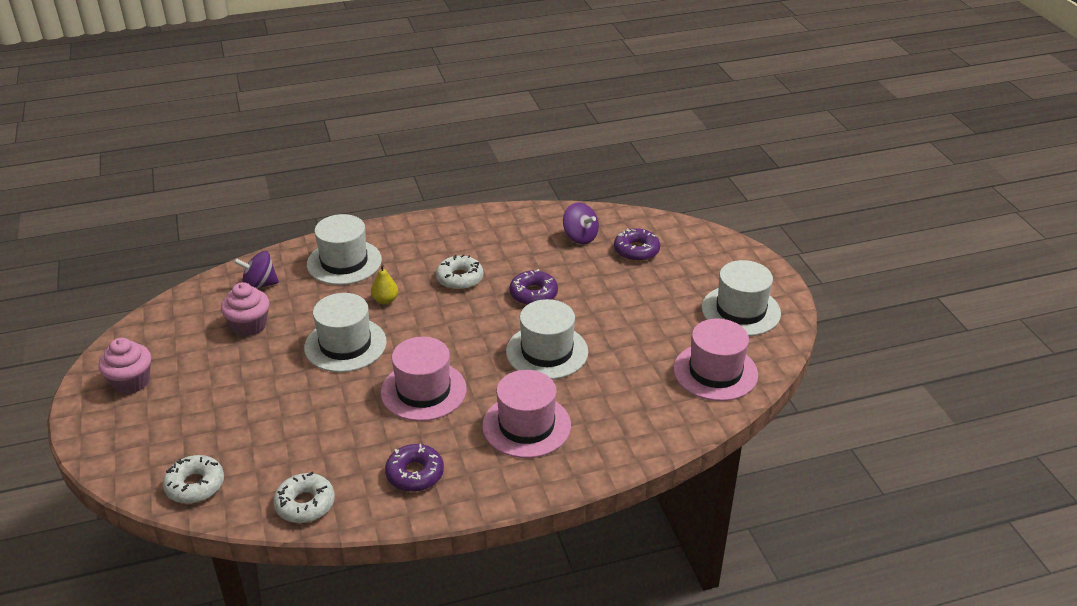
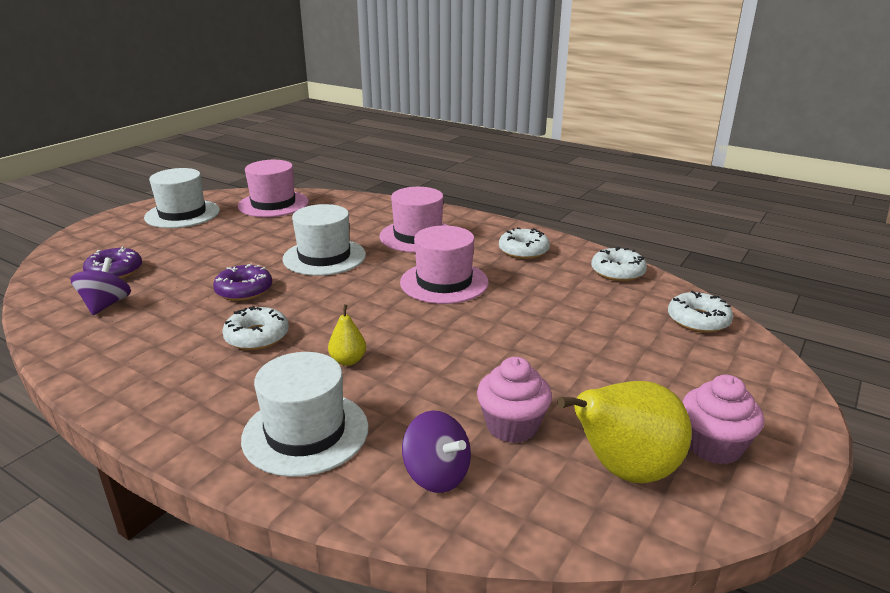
camera: 130 degrees left, 10 degrees down
(172, 340) = (624, 470): none -> yellow pear
(345, 345) = (447, 345): white hat -> none
(415, 474) = (523, 251): purple donut -> white donut

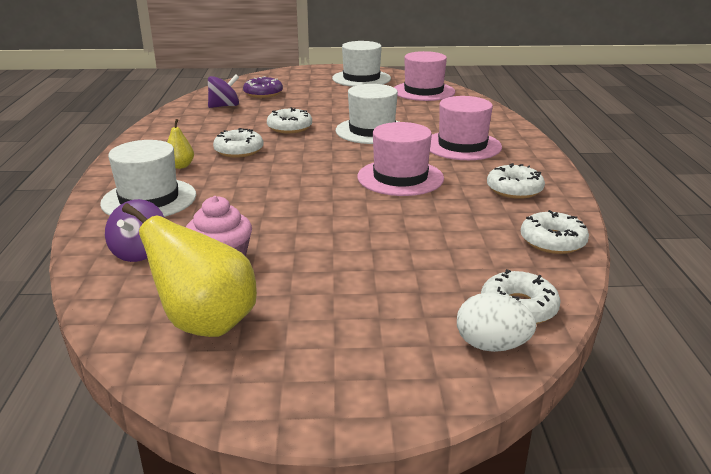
camera: 55 degrees right, 0 degrees up
(244, 290) = (289, 127): purple donut -> white donut
(348, 361) = (243, 184): yellow pear -> yellow pear (180, 166)
(713, 446) = (283, 362): pink cupcake -> none
(740, 349) = (491, 346): none -> white egg

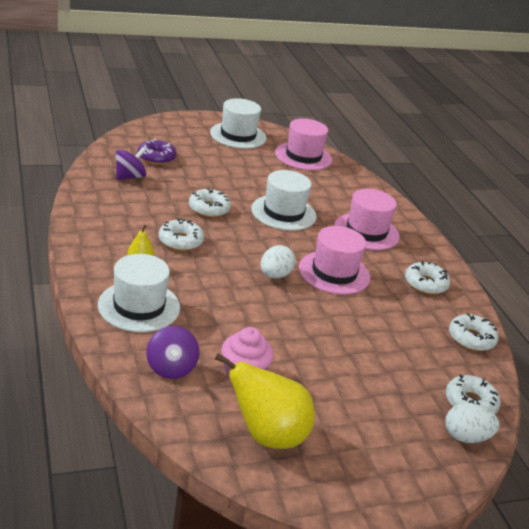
camera: 20 degrees left, 5 degrees up
(326, 178) = (275, 275): none -> white egg

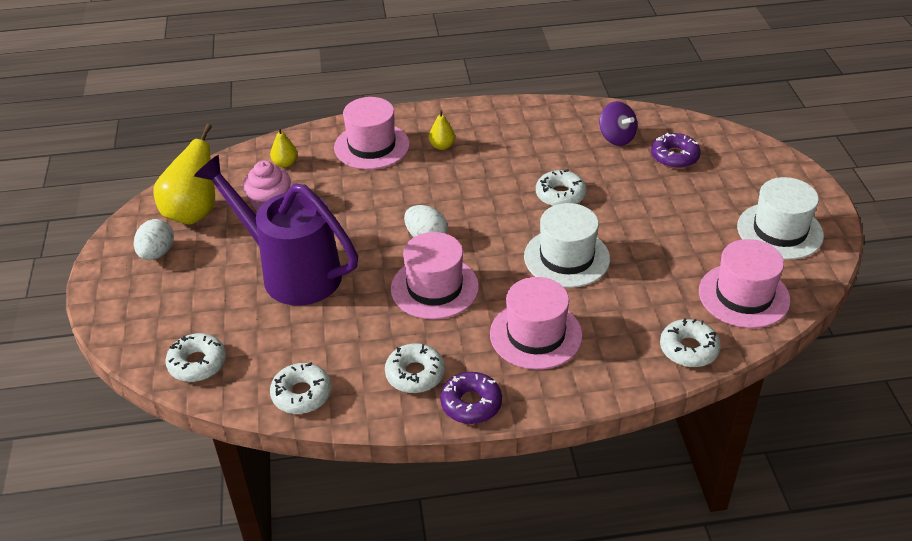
camera: 105 degrees right, 10 degrees up
(139, 306) = (371, 146): white hat -> pink hat
(171, 368) = (285, 163): purple spinning top -> yellow pear
(180, 241) = (486, 172): white donut -> white donut (688, 349)
(339, 352) = (292, 272): none -> purple watering can
(439, 261) = (471, 404): none -> purple donut
(465, 437) = (153, 346): white egg -> white egg (157, 253)

